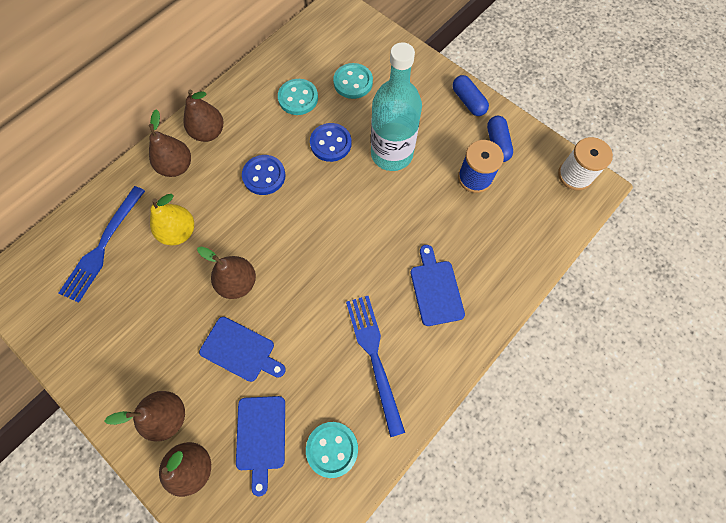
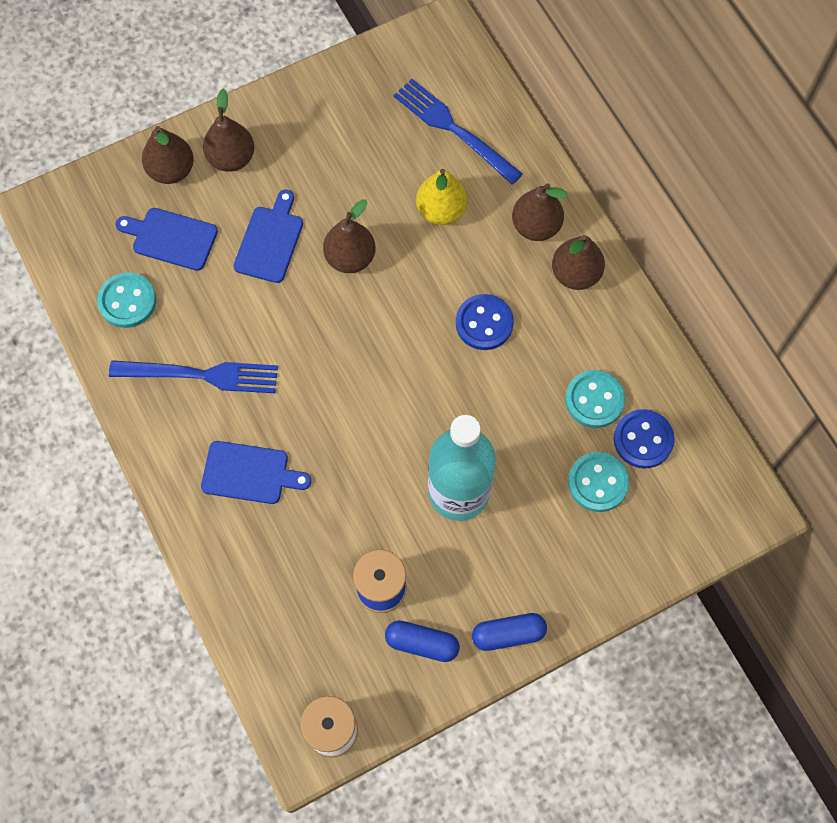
camera: 110 degrees right, 0 degrees up
(240, 350) = (270, 241): blue cutting board -> blue cutting board turned 150 degrees clockwise
(330, 143) = (504, 419): blue button -> blue button (643, 440)

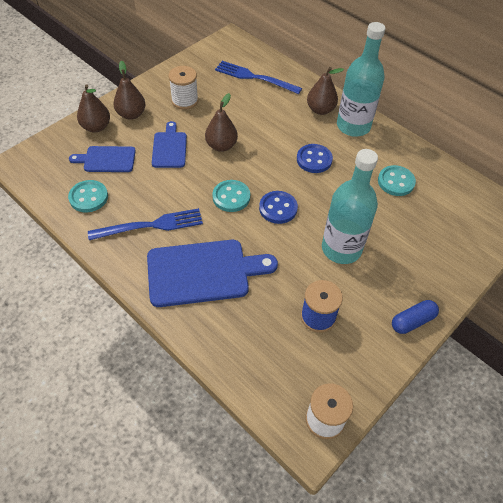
camera: 20 degrees left, 15 degrees down
(249, 473) = (203, 272): blue cutting board -> blue cutting board, size x1.74
(323, 151) = (185, 100): none -> white spool
(422, 643) = (360, 343): blue capsule -> none
(441, 210) = (264, 113): yellow pear -> none
(575, 274) = (353, 126): brown pear -> turquoise bottle
(598, 482) = (420, 222): turquoise button -> turquoise button (231, 197)
(643, 440) = (434, 194): blue button -> blue button (278, 208)

